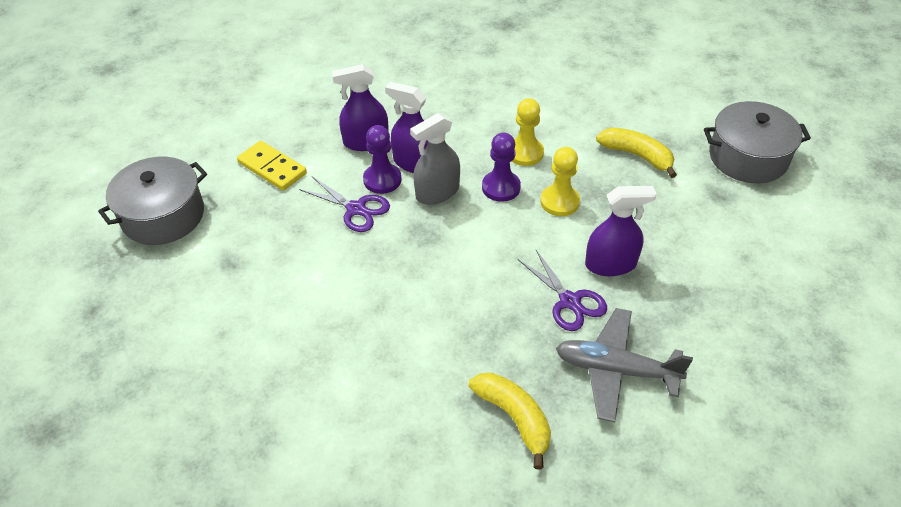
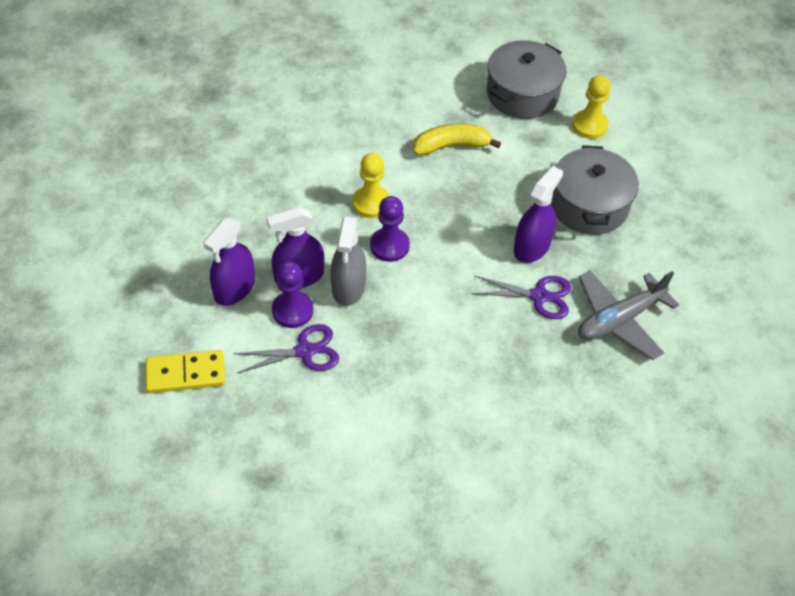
camera: 50 degrees left, 5 degrees up
(163, 216) = (148, 493): grey pot -> grey pot (589, 205)
(514, 418) = (602, 405): yellow banana -> none
(559, 202) = (444, 225): yellow pawn -> yellow pawn (589, 125)

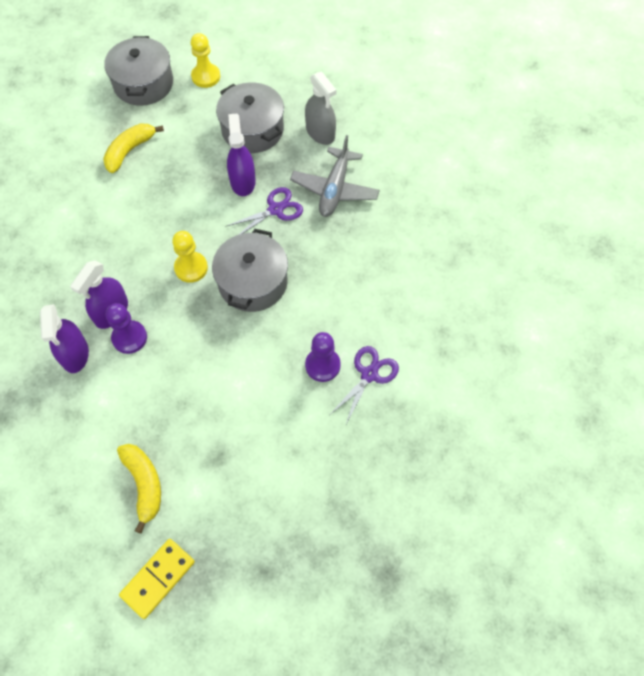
camera: 40 degrees left, 10 degrees up
(182, 448) = (144, 484): none -> yellow banana
(185, 374) = (98, 436): yellow domino -> yellow domino (158, 578)
(304, 351) = (163, 357): purple scissors -> purple scissors (369, 374)
(348, 287) = (151, 294): grey spray bottle -> grey spray bottle (320, 132)
(371, 203) = (113, 227): yellow pawn -> yellow pawn (191, 268)
(389, 246) = (152, 247): purple pawn -> purple pawn (322, 365)
(451, 347) = (252, 282): none -> grey pot

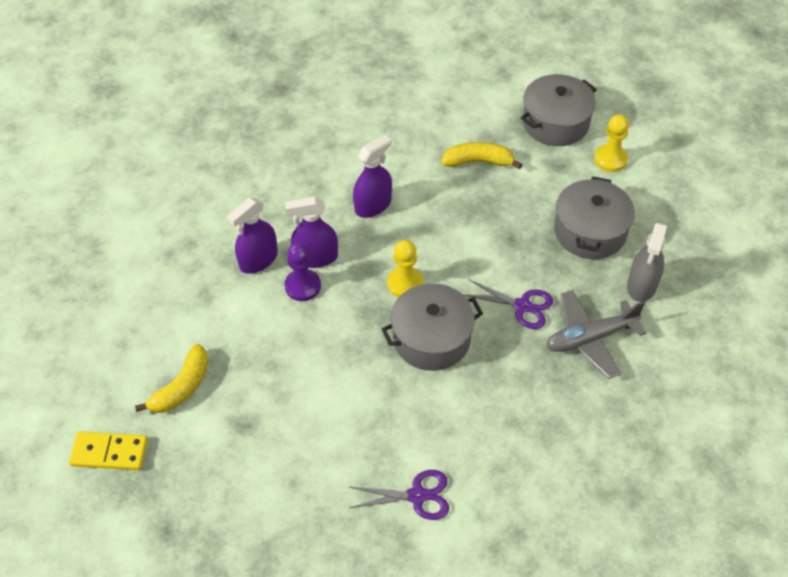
camera: 55 degrees right, 10 degrees down
(242, 181) = (527, 261): purple spray bottle -> purple spray bottle (373, 205)
(322, 365) = (395, 450): purple pawn -> none

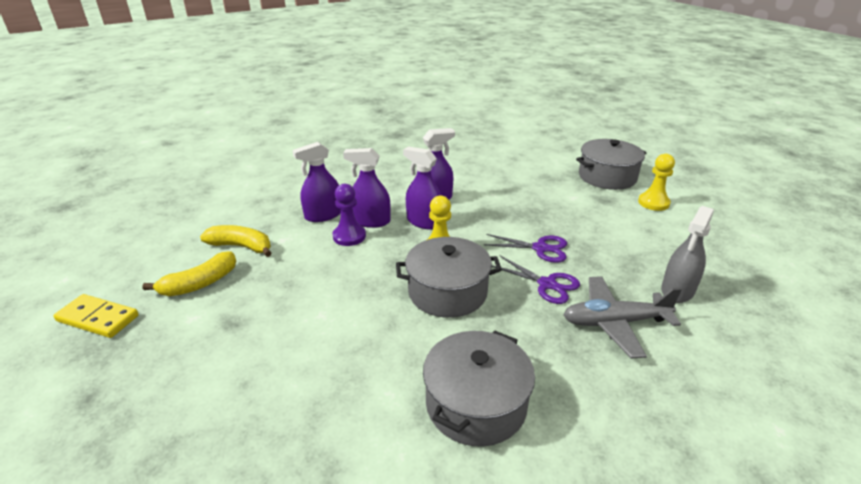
camera: 15 degrees right, 20 degrees down
(374, 245) = (424, 222): none -> purple spray bottle
(417, 495) = (369, 430): purple scissors -> purple scissors (540, 248)
(478, 161) = (534, 188): yellow banana -> yellow banana (241, 246)
(590, 231) = (627, 244): grey pot -> grey pot (476, 404)

